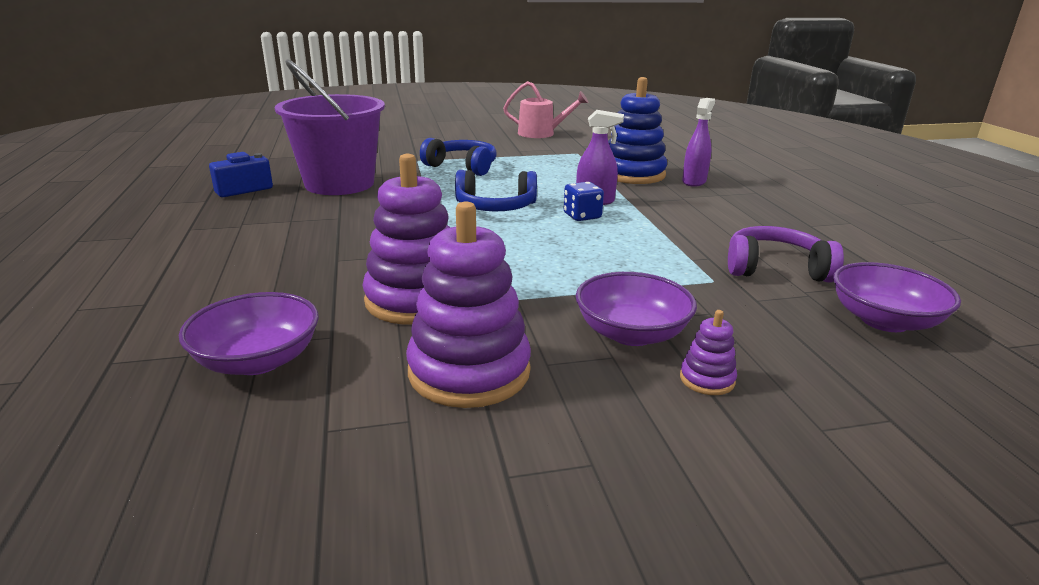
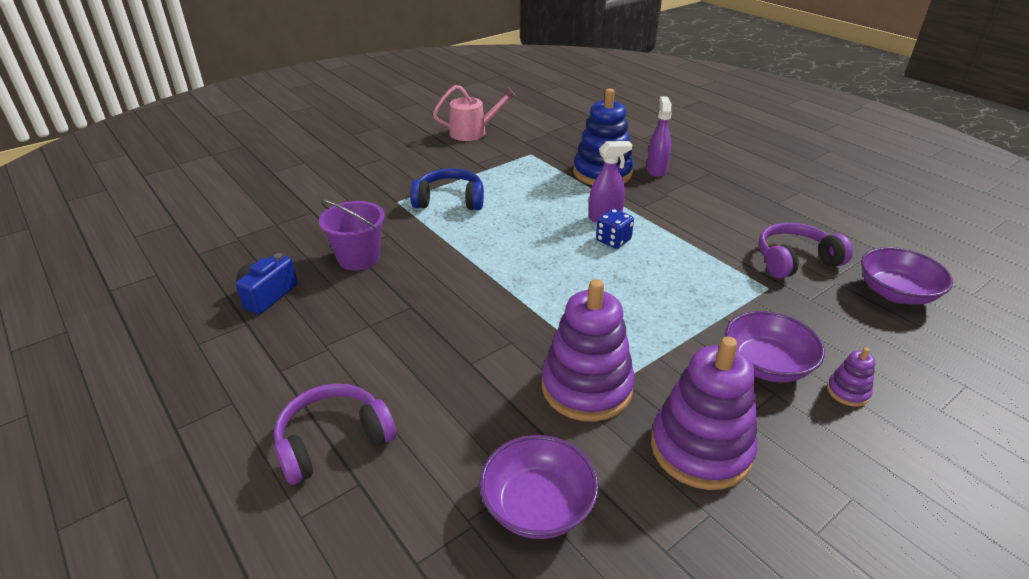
camera: 25 degrees left, 10 degrees up
(164, 275) = (333, 441): none -> purple headphones
(339, 184) = (359, 258): purple bucket -> purple bucket, size x0.59
(495, 207) = (534, 249): blue headphones -> none

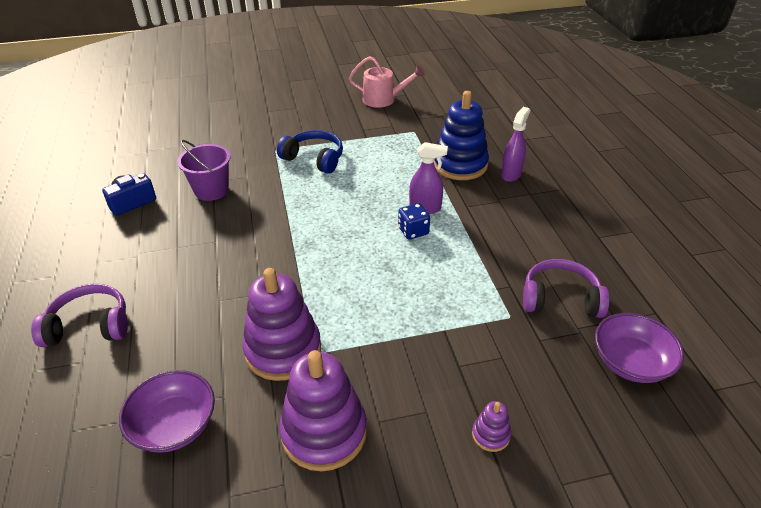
camera: 25 degrees right, 5 degrees up
(766, 365) = (441, 384): purple bowl -> none

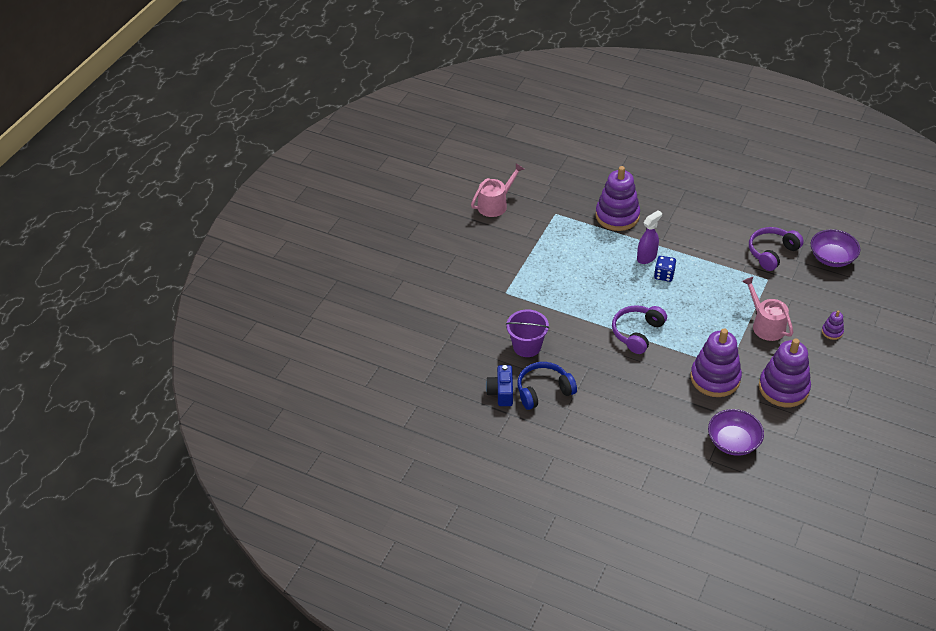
camera: 50 degrees left, 5 degrees up
(89, 326) = (622, 453): purple headphones -> purple headphones (637, 333)
(314, 159) = (539, 279): blue headphones -> blue headphones (543, 391)
(427, 354) = (766, 325): none -> pink watering can
(460, 164) = (617, 216): blue stacking toy -> purple stacking toy
(511, 174) = (650, 200): purple spray bottle -> none

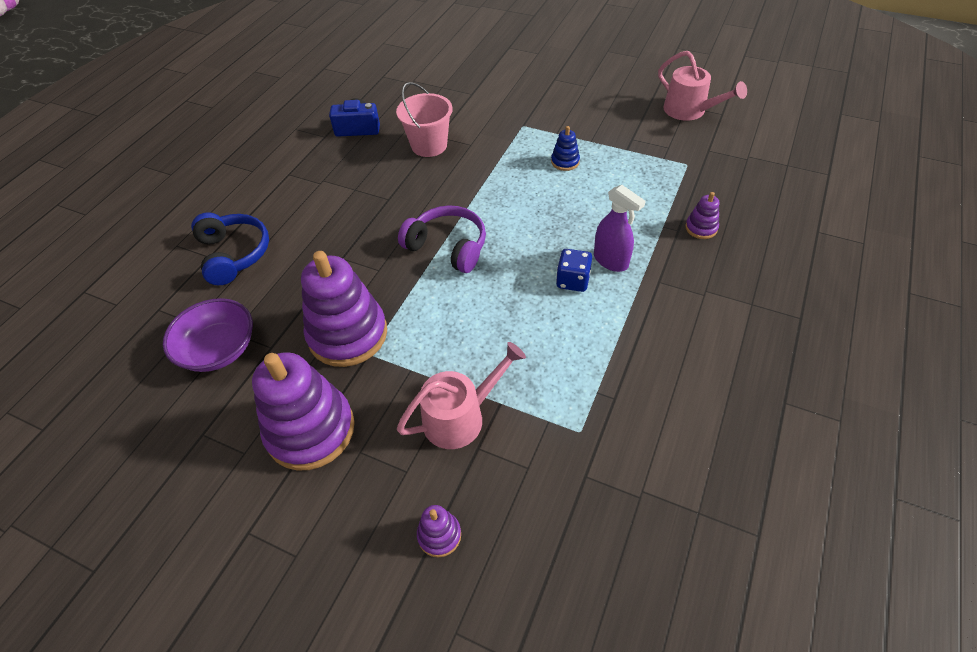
camera: 90 degrees right, 5 degrees up
(527, 346) = (429, 145): purple bucket -> pink bucket
(543, 391) = (354, 161): blue headphones -> blue headphones (234, 254)
(550, 272) = (565, 162): none -> blue stacking toy
(617, 216) = (701, 228): purple stacking toy -> purple stacking toy, size x0.44
(772, 253) = (656, 447): purple headphones -> none
(832, 258) = (662, 569): purple bowl -> none

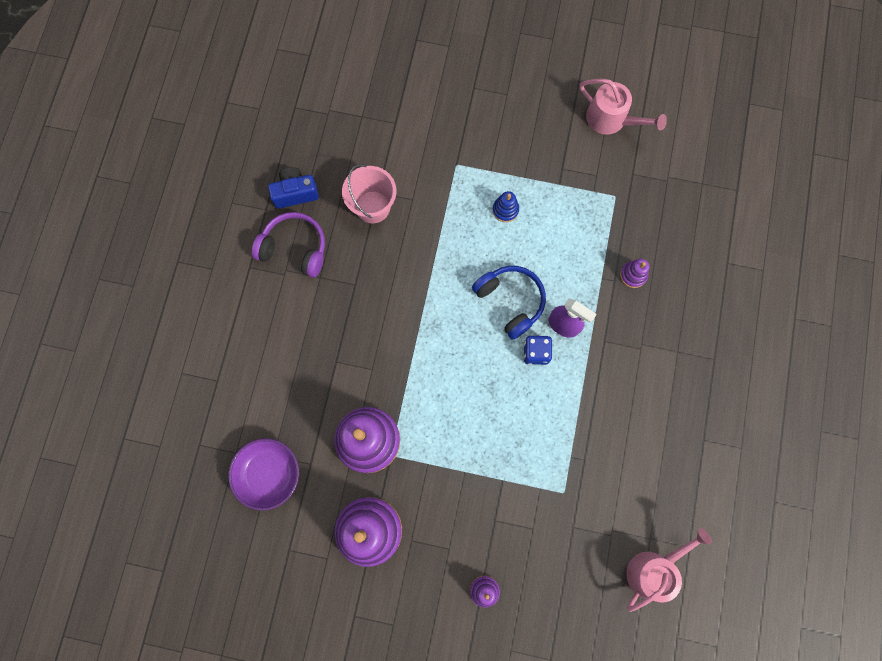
camera: 15 degrees left, 25 degrees up
(234, 254) = (239, 374): blue headphones -> blue headphones (510, 301)
(448, 247) = (424, 333): purple headphones -> purple headphones (294, 248)
(460, 417) = (476, 498): pink watering can -> pink watering can (653, 569)

